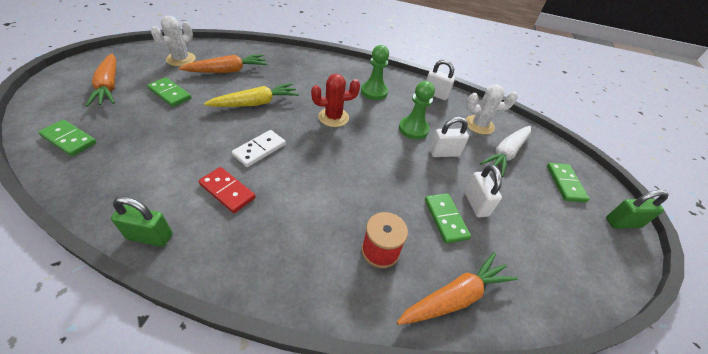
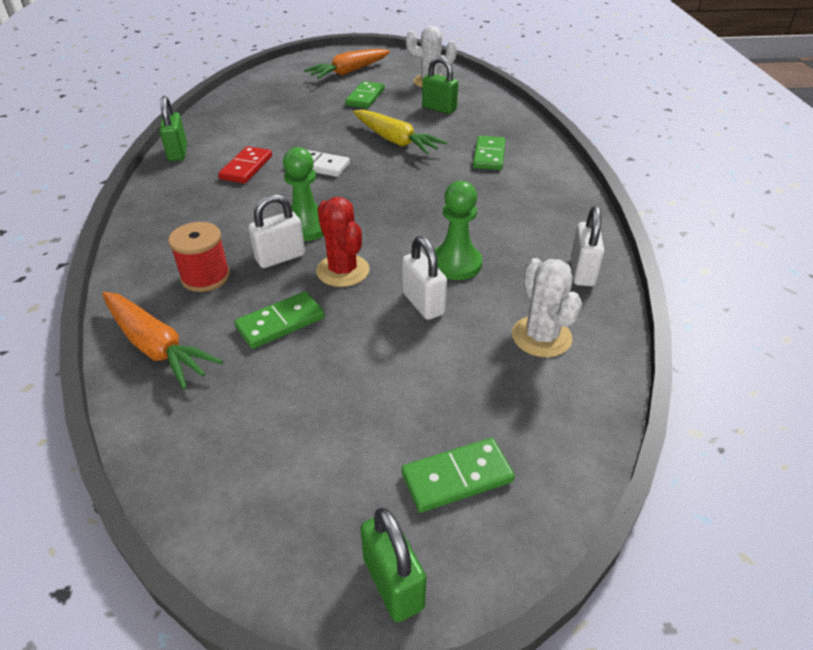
camera: 75 degrees right, 5 degrees down
(69, 139) = (266, 86): green domino -> green domino (489, 155)
(228, 71) = (439, 109): orange carrot -> green padlock
(333, 117) = (418, 194): red cactus -> red cactus (343, 271)
(374, 92) = (515, 211): green pawn -> green pawn (306, 227)
(476, 204) = (326, 351): white padlock -> white padlock (280, 257)
(506, 154) = (482, 380): white carrot -> none

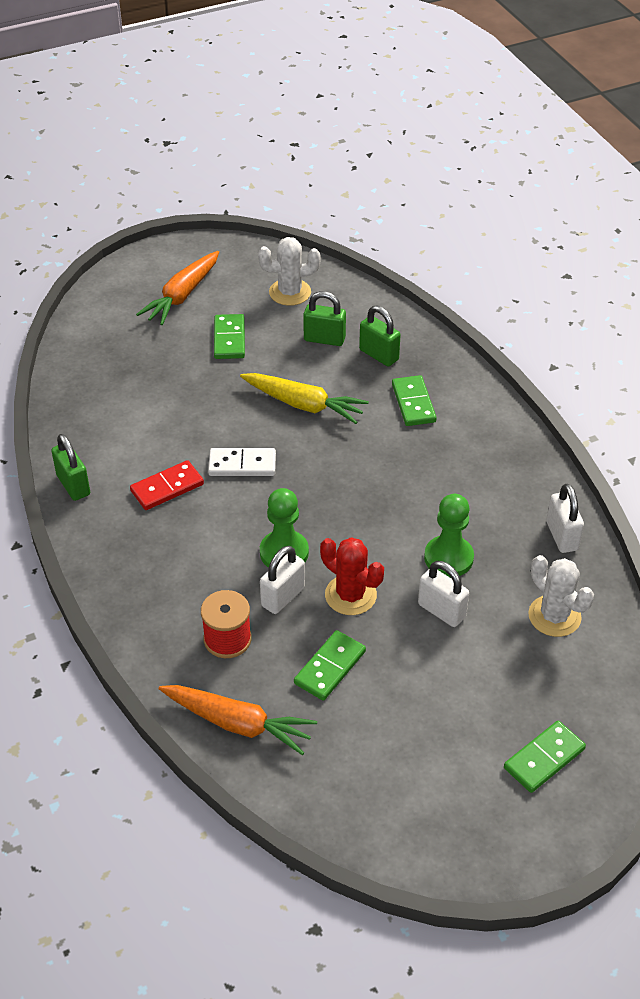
camera: 20 degrees left, 5 degrees up
(246, 167) = (167, 487): red domino -> red domino turned 60 degrees clockwise
(393, 583) = (537, 845): green padlock -> green padlock (379, 355)

